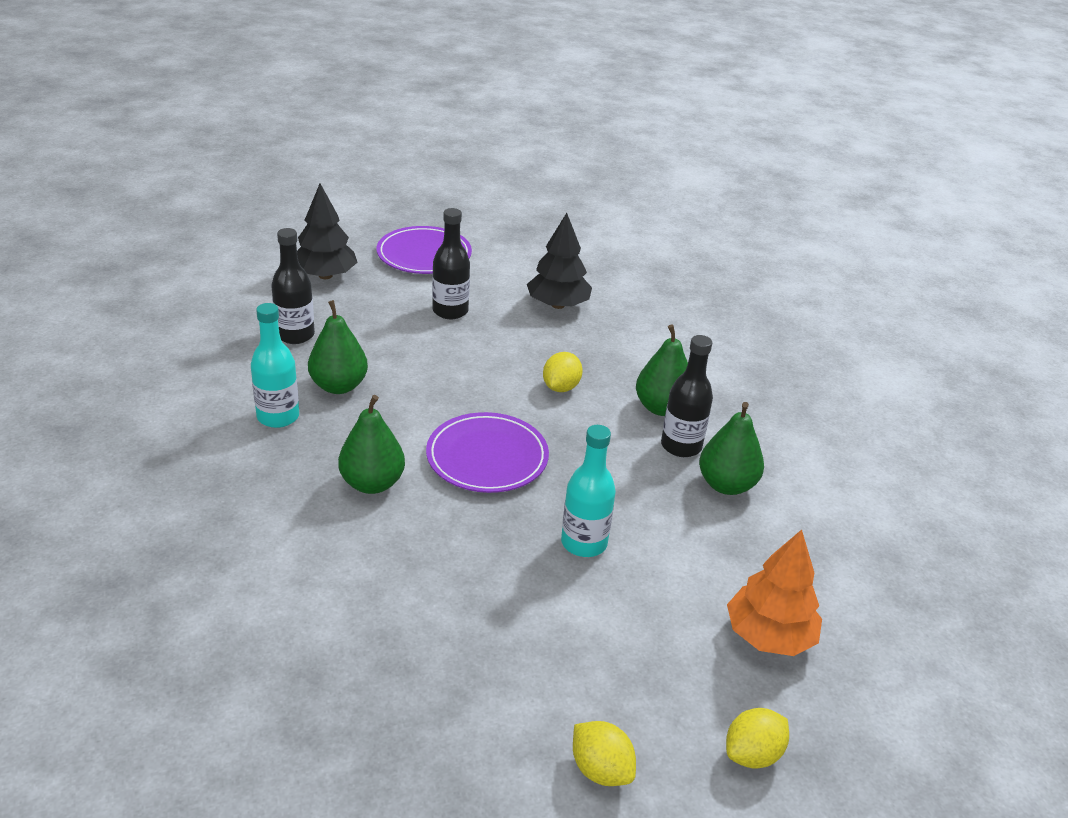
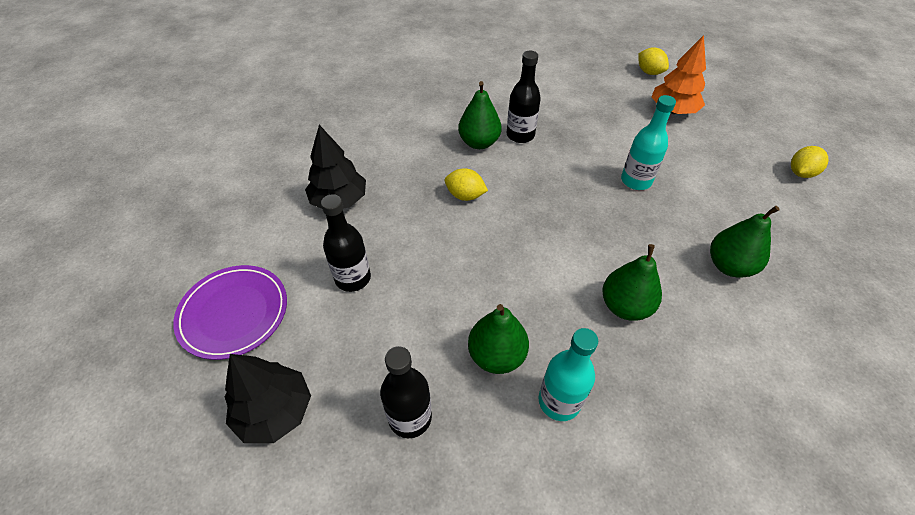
camera: 90 degrees left, 15 degrees up
(487, 457) = (566, 235): purple plate -> none
(726, 485) = (553, 118): green pear -> green pear (729, 266)
(752, 754) = (754, 121): yellow lemon -> yellow lemon (649, 72)

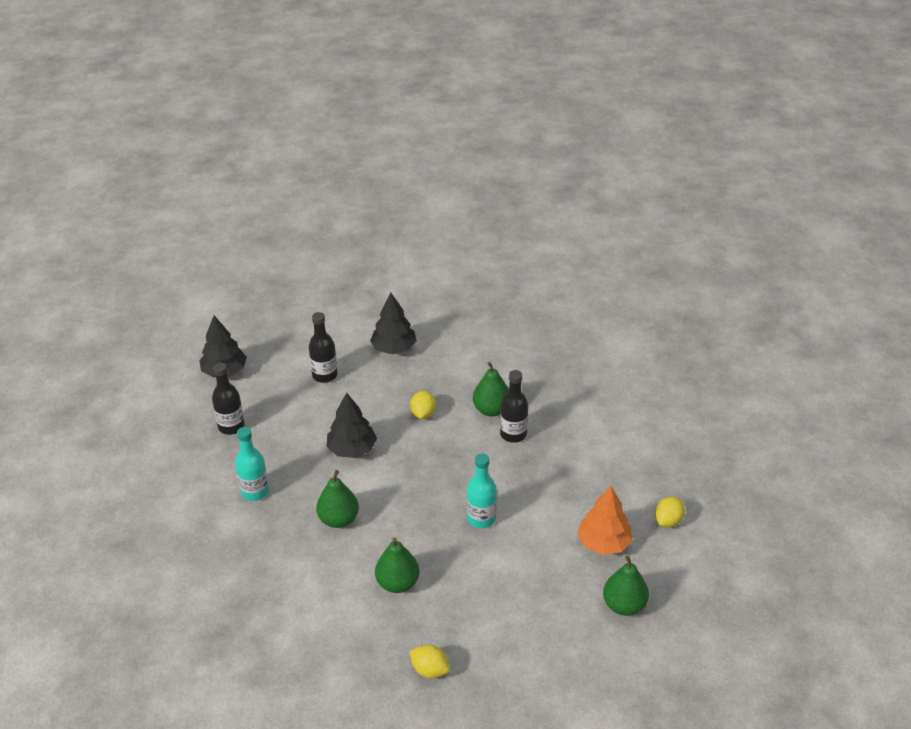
camera: 75 degrees right, 10 degrees down
(234, 313) = (284, 332): purple plate -> none
(496, 355) = (281, 457): green pear -> green pear (624, 605)
(504, 272) = (352, 449): none -> black tree
(800, 173) = (542, 646): yellow lemon -> yellow lemon (430, 670)

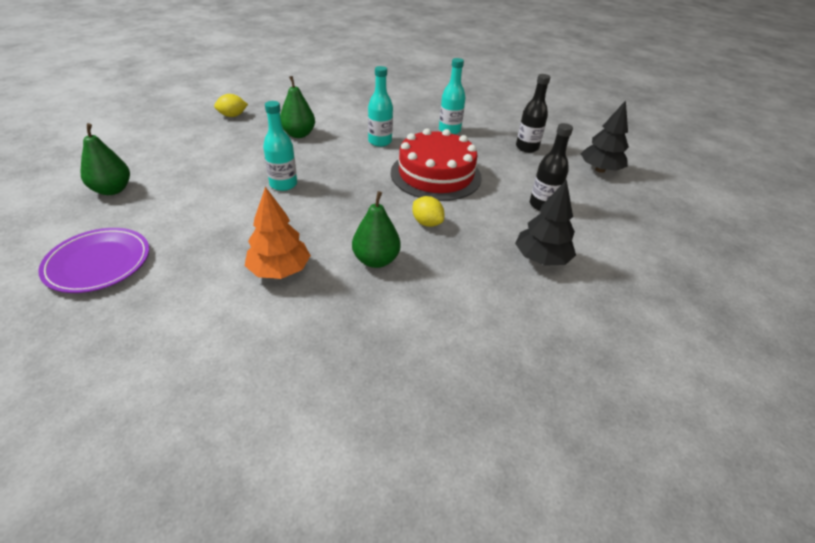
camera: 130 degrees right, 0 degrees up
(339, 519) = (380, 141): green pear -> turquoise bottle
(352, 449) = (436, 175): black tree -> red cake
(513, 434) = (329, 252): black bottle -> none
(603, 543) = (159, 217): orange tree -> orange tree (279, 270)
(668, 521) = (98, 263): yellow lemon -> purple plate

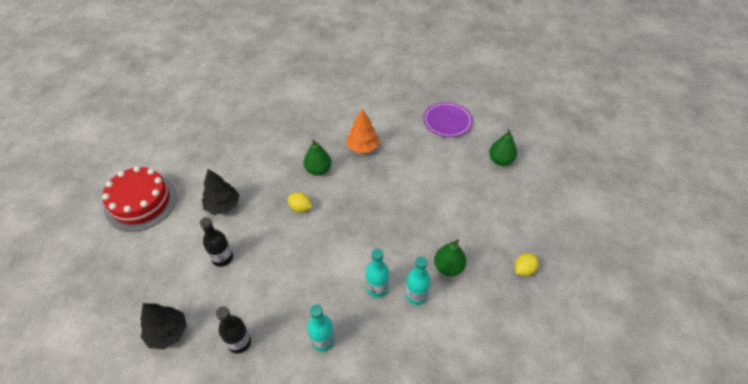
camera: 160 degrees right, 10 degrees up
(283, 184) = (410, 205): turquoise bottle -> turquoise bottle (416, 295)
(436, 175) = (312, 261): red cake -> red cake (141, 202)

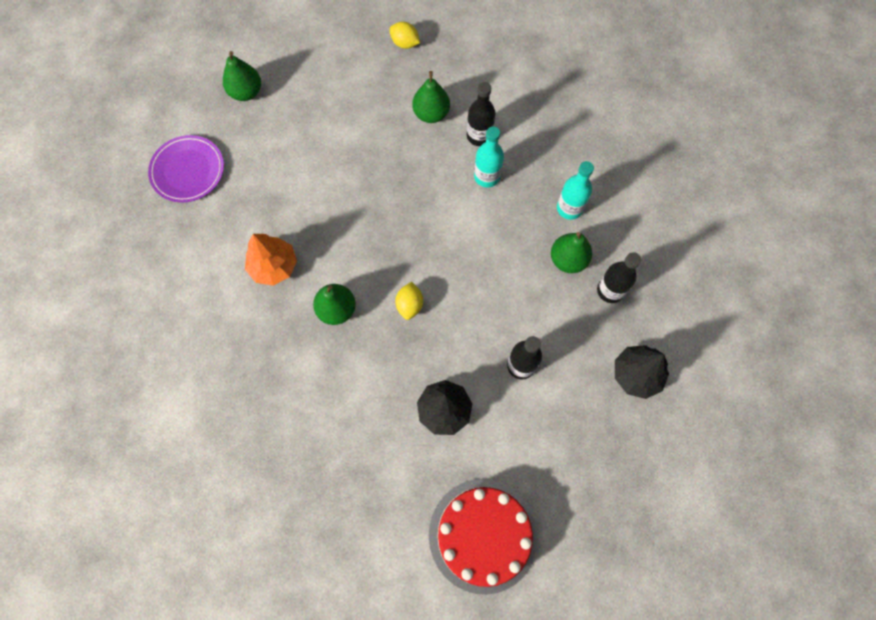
camera: 110 degrees left, 20 degrees up
(280, 320) = (568, 260): none -> green pear
(416, 295) = (479, 136): turquoise bottle -> black bottle

